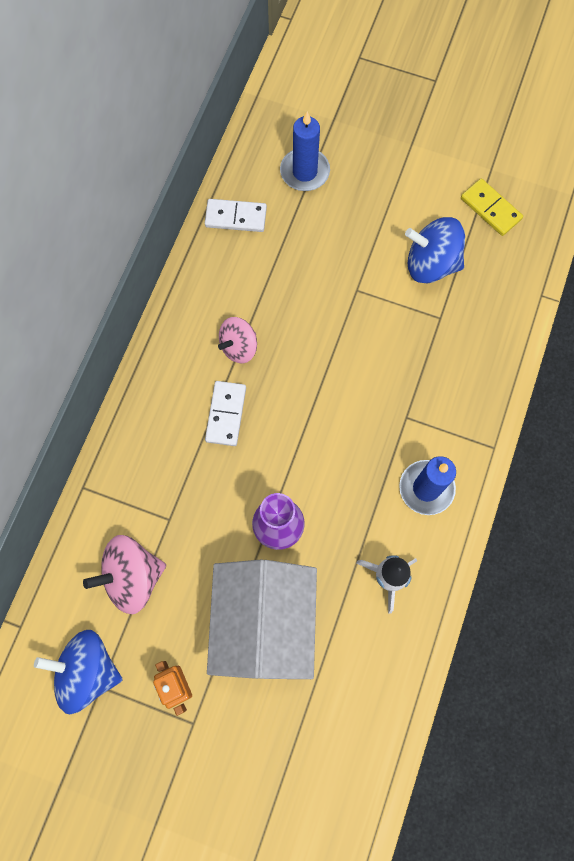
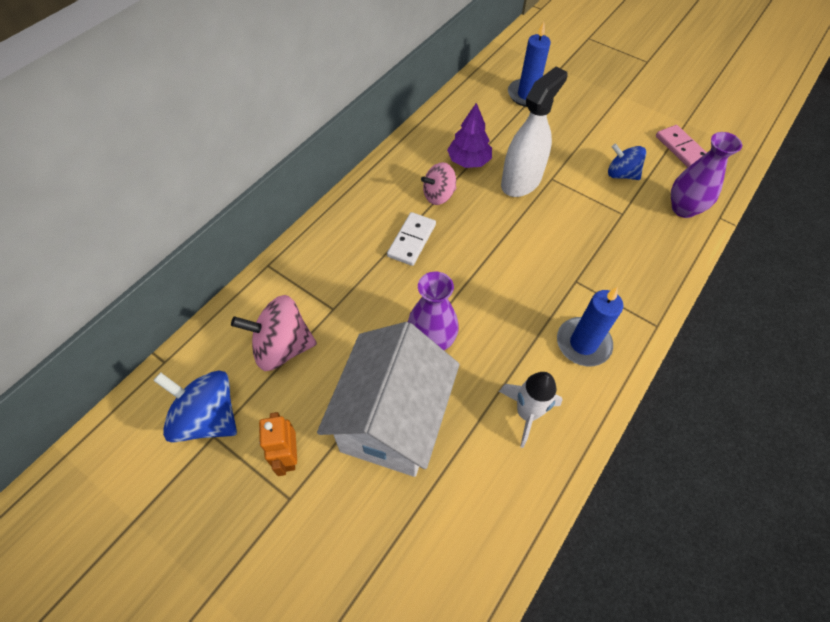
camera: 15 degrees right, 15 degrees down
(236, 217) = (463, 111): white domino -> none
(260, 290) = (469, 161): none -> purple tree
(324, 303) = (521, 181): none -> white spray bottle
(431, 264) = (621, 174): blue spinning top -> blue spinning top, size x0.66
(490, 209) = (681, 148): yellow domino -> pink domino
(503, 294) = (683, 209): none -> purple vase

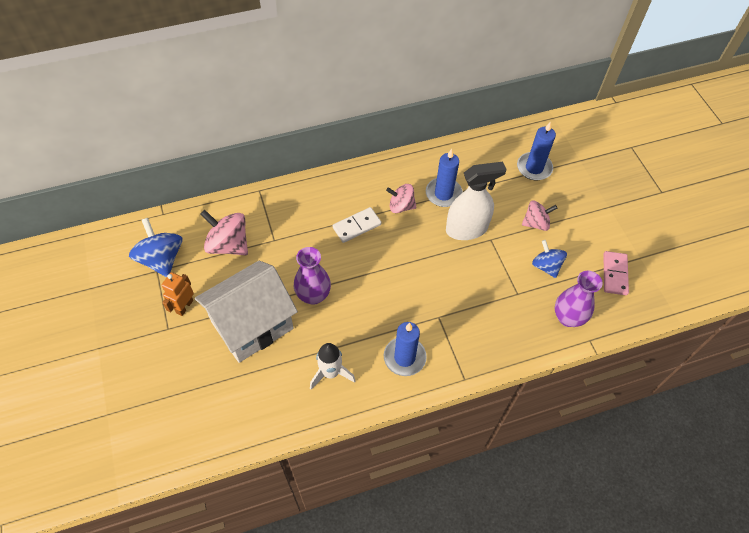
camera: 35 degrees right, 0 degrees up
(469, 161) = (443, 194): purple tree -> blue candle
(576, 142) = (536, 223): none -> pink spinning top

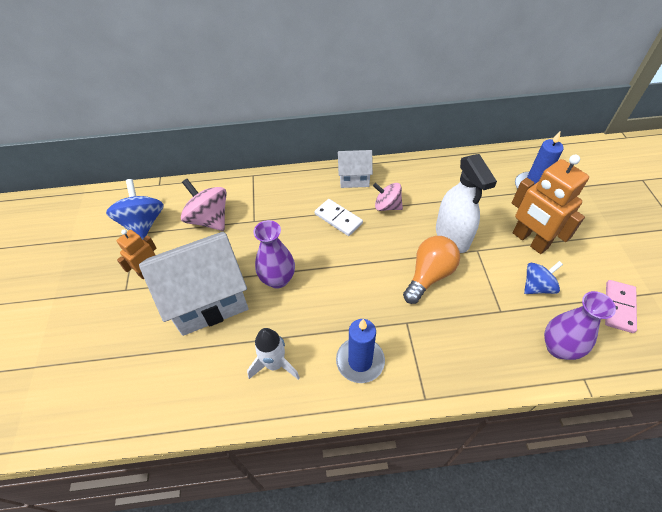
camera: 15 degrees right, 5 degrees down
(357, 226) = (338, 218): white domino -> white domino turned 60 degrees clockwise
(363, 181) = (354, 178): none -> white house
(443, 194) = (433, 200): blue candle -> none
(451, 270) = (429, 275): none -> orange light bulb
(466, 229) = (452, 236): white spray bottle -> white spray bottle turned 75 degrees clockwise
(536, 223) = (529, 240): pink spinning top -> orange robot
(546, 266) = (537, 286): blue spinning top -> blue spinning top turned 75 degrees clockwise

